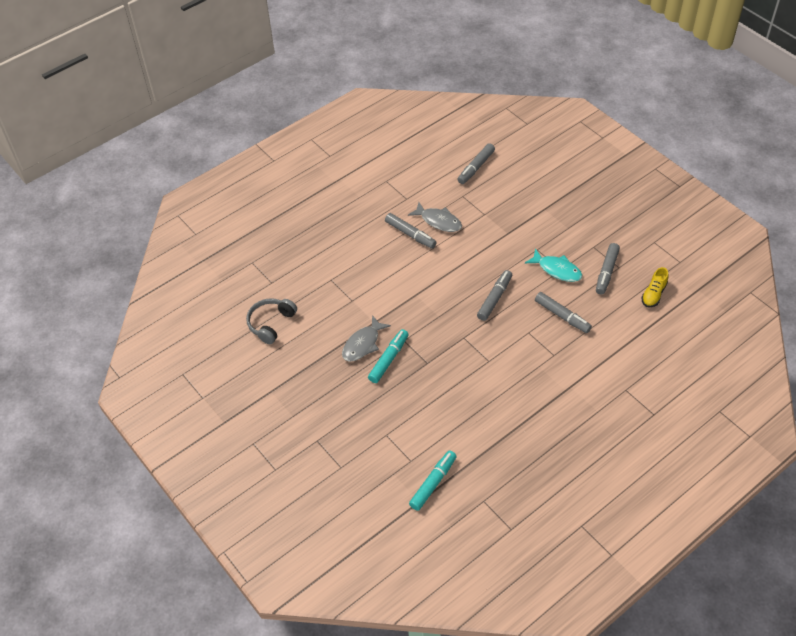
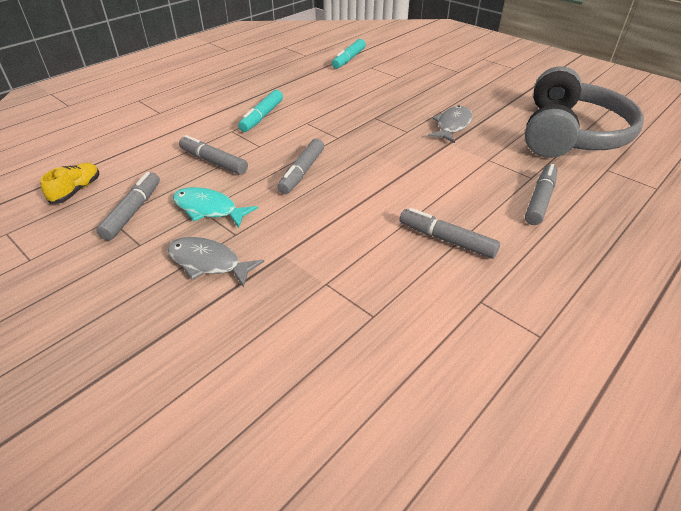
camera: 170 degrees right, 10 degrees down
(271, 323) = (570, 134): grey headphones -> grey headphones, size x2.01
(389, 359) = (417, 117): turquoise marker -> turquoise marker (262, 117)
(438, 221) = (406, 264): grey fish -> grey fish (208, 263)
(476, 167) = (355, 388): grey marker -> grey marker (540, 200)

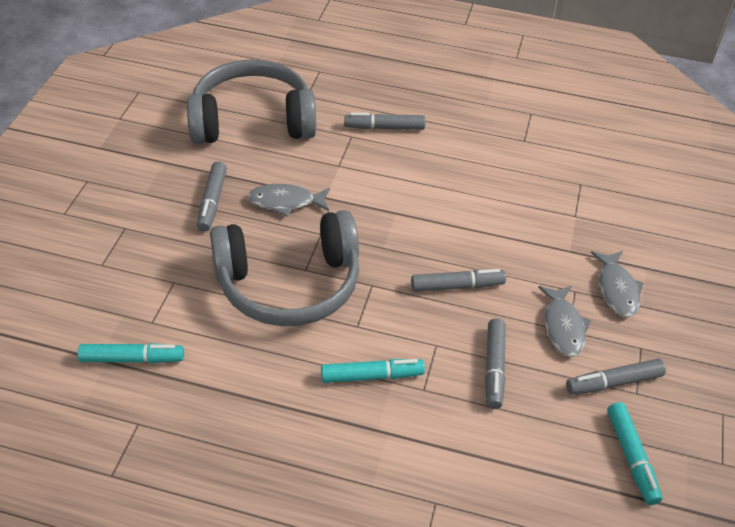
camera: 120 degrees left, 5 degrees up
(76, 191) = (631, 457): yellow shoe -> turquoise marker
(208, 209) = (563, 327): turquoise fish -> grey fish
(365, 109) = (289, 284): none -> grey headphones
(446, 240) = (476, 167): grey marker -> grey marker (212, 202)

